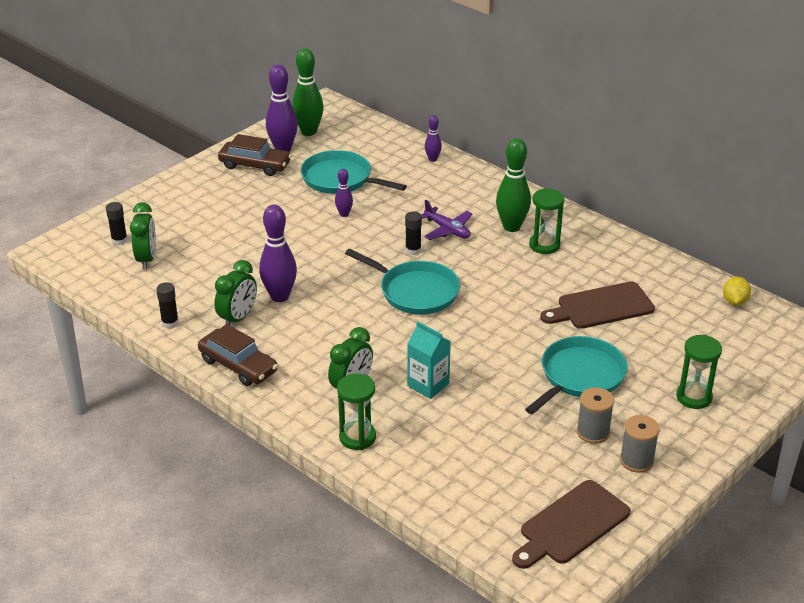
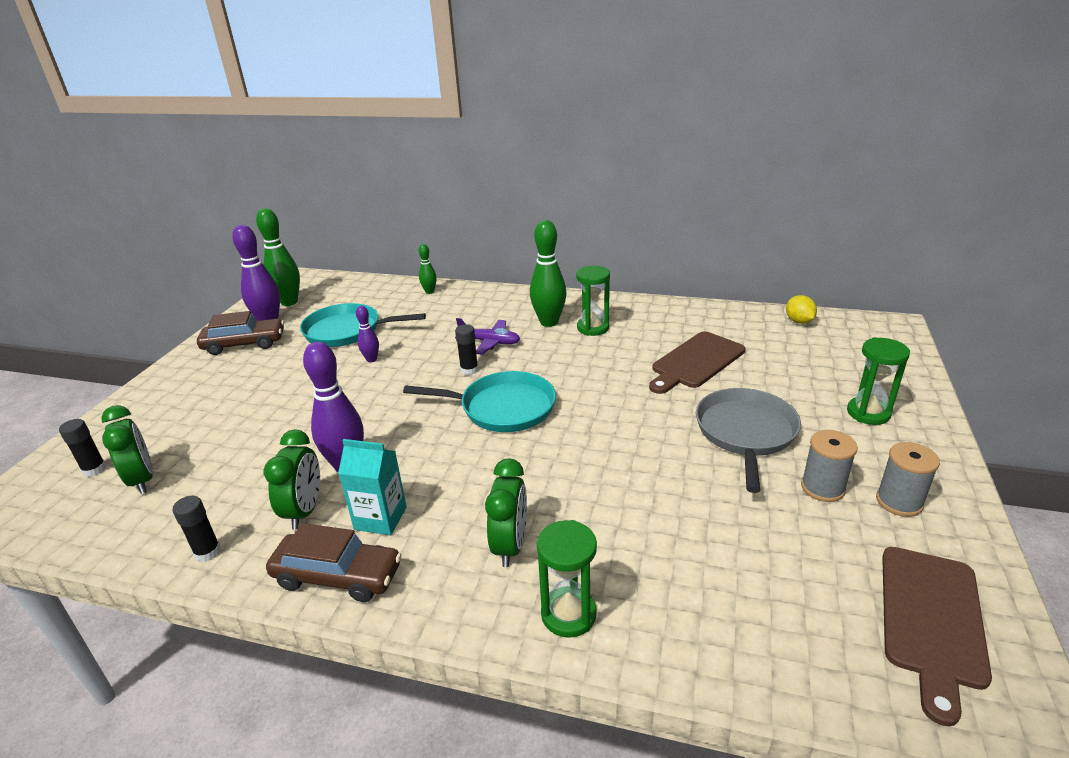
camera: 25 degrees left, 5 degrees down
(428, 385) = (599, 505): turquoise carton -> turquoise carton (380, 518)
(432, 159) = (429, 292): purple bowling pin -> green bowling pin
(580, 376) = (745, 432): turquoise pan -> grey pan

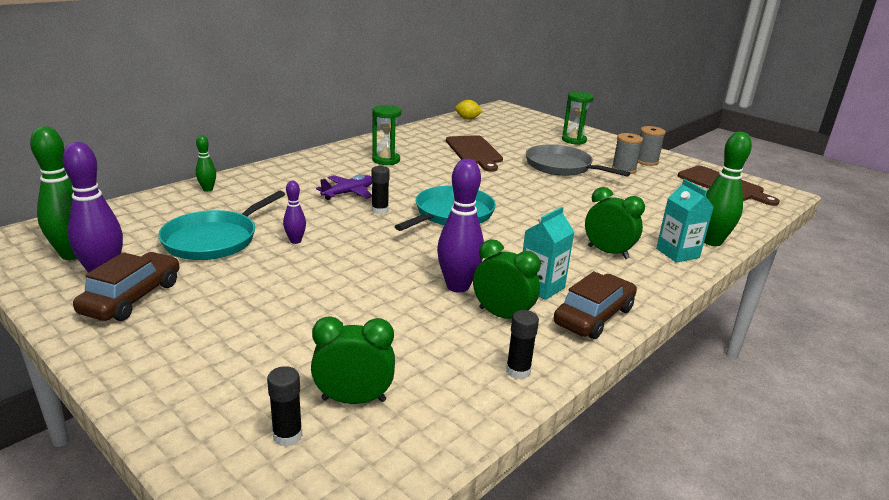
camera: 65 degrees left, 5 degrees down
(549, 322) = (353, 168): green bowling pin -> green bowling pin (711, 242)
(568, 614) = (677, 253): green hourglass -> turquoise carton

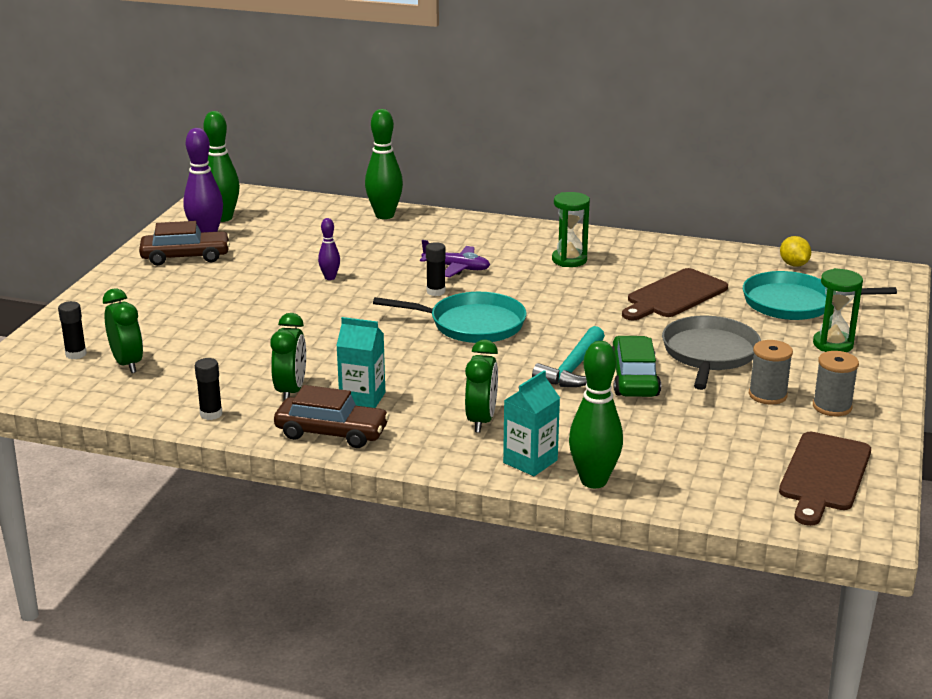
camera: 65 degrees right, 0 degrees up
(208, 189) = (384, 215): green bowling pin -> green bowling pin, size x1.89
(214, 240) = (297, 250): turquoise pan -> turquoise pan (794, 303)
(458, 286) = (323, 361): purple bowling pin -> none
(551, 204) = (573, 369): none -> turquoise hammer
(578, 192) = (634, 378): none -> green car

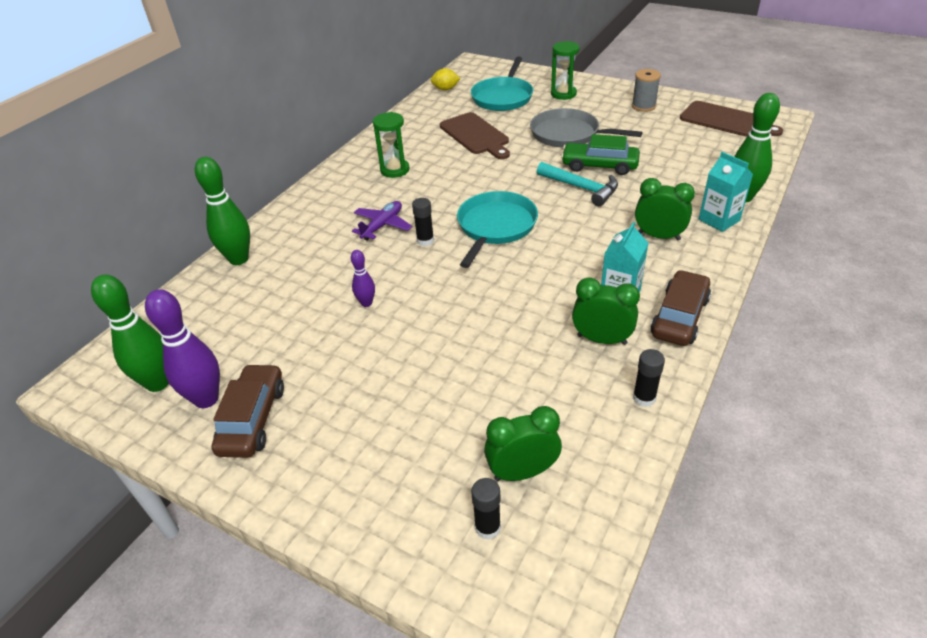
camera: 75 degrees left, 15 degrees up
(767, 395) = (627, 123): grey spool -> none

